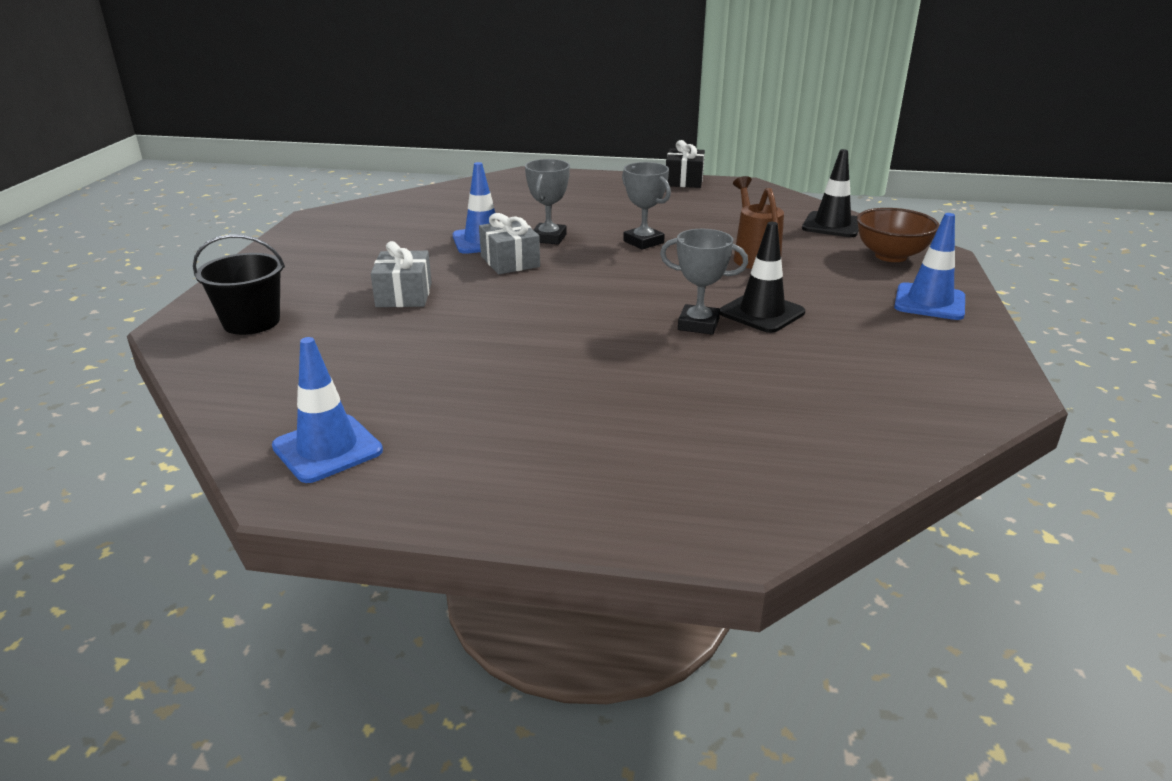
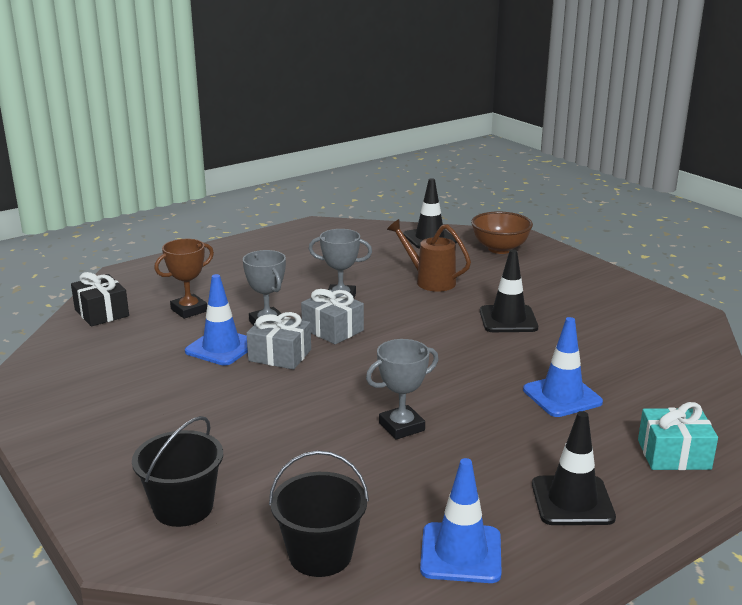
camera: 45 degrees left, 5 degrees down
(252, 393) = (320, 555): none -> black bucket
(404, 295) = (259, 420): grey gift -> grey gift (332, 330)
(488, 469) = (572, 501): none -> black traffic cone
(515, 210) = (189, 310): none -> brown trophy
(669, 494) = (673, 454): none -> turquoise gift
(684, 181) = (267, 236): black gift -> black gift (102, 313)
(698, 324) = (491, 344): grey trophy -> grey trophy (401, 427)
(929, 302) = (571, 273): blue traffic cone -> blue traffic cone (562, 396)

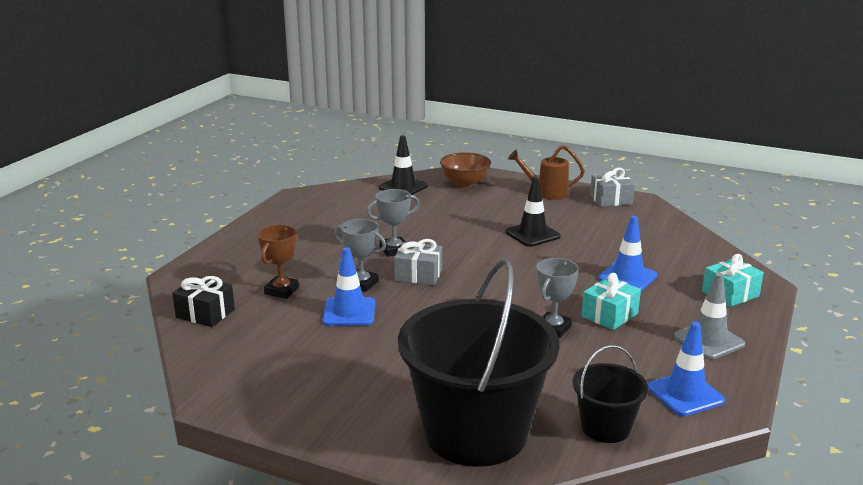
camera: 30 degrees left, 0 degrees up
(183, 507) = (475, 432): black bucket -> black bucket, size x2.08
(280, 355) = (403, 305): grey gift -> grey gift (611, 199)
(430, 281) = (444, 220): brown watering can -> brown watering can (547, 193)
(485, 432) = (609, 315): none -> turquoise gift
(572, 501) = (709, 340): black traffic cone -> grey traffic cone

